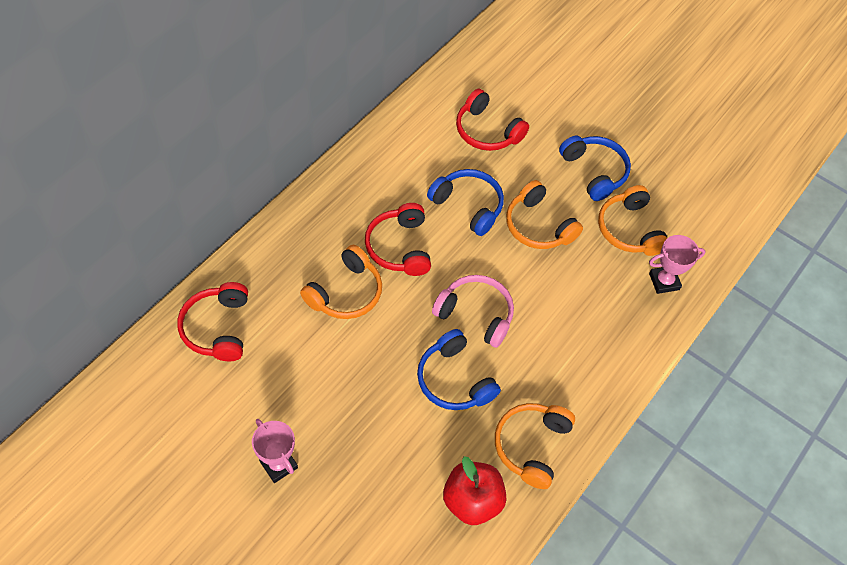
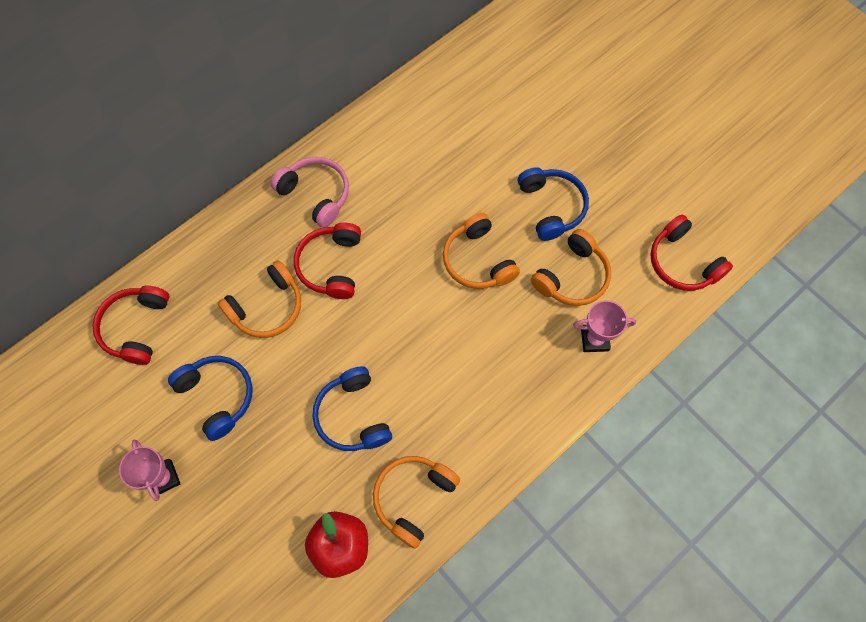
camera: 15 degrees right, 10 degrees up
(468, 206) = (411, 229): blue headphones -> blue headphones (217, 396)
(475, 314) = (391, 348): pink headphones -> pink headphones (316, 194)
(487, 131) = (450, 148): red headphones -> red headphones (682, 262)
(629, 229) = (572, 277): orange headphones -> orange headphones turned 135 degrees counterclockwise

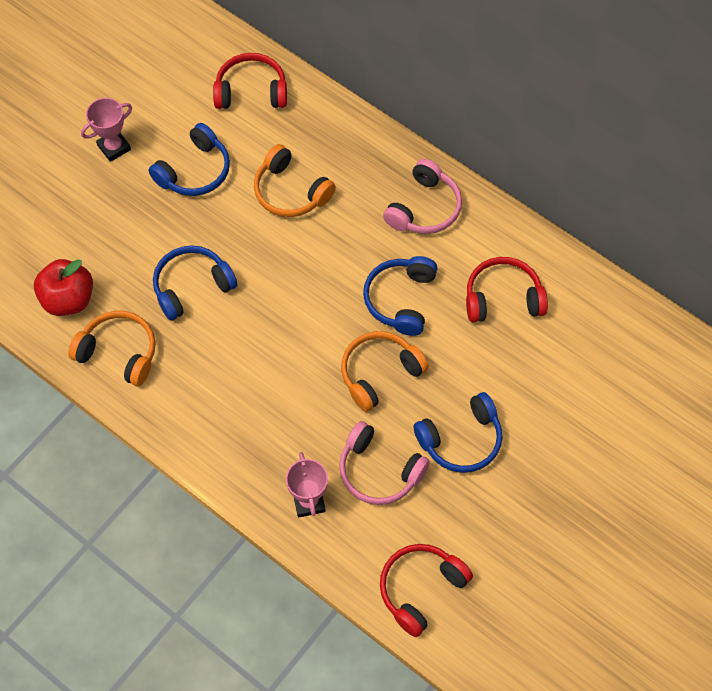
camera: 80 degrees right, 5 degrees down
(331, 265) = (346, 238): red headphones -> red headphones (503, 298)
(406, 230) = (400, 299): none -> blue headphones
(572, 277) = (379, 471): orange headphones -> pink headphones

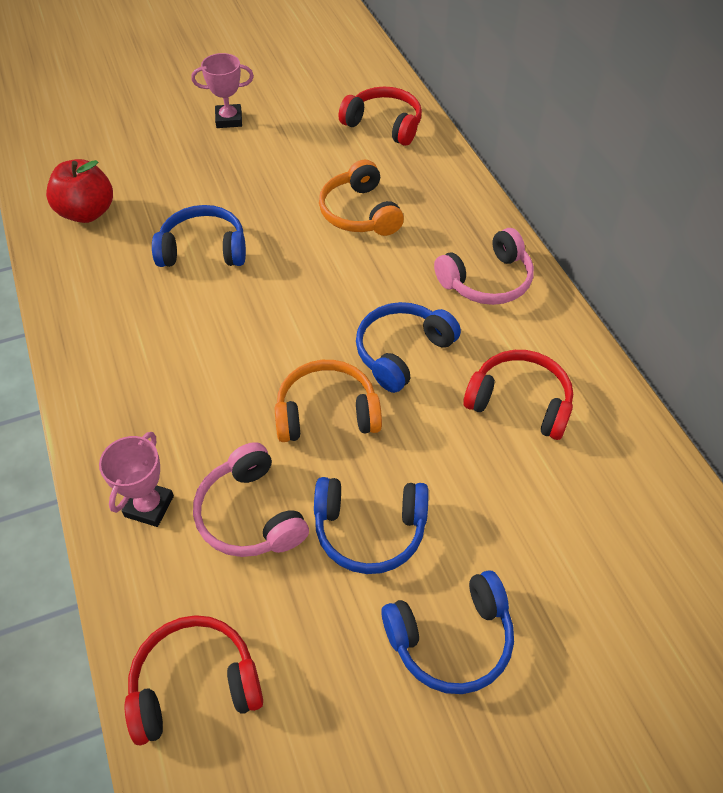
camera: 30 degrees right, 10 degrees down
(119, 352) = (90, 273): orange headphones -> none
(195, 171) = (284, 163): blue headphones -> blue headphones (451, 639)

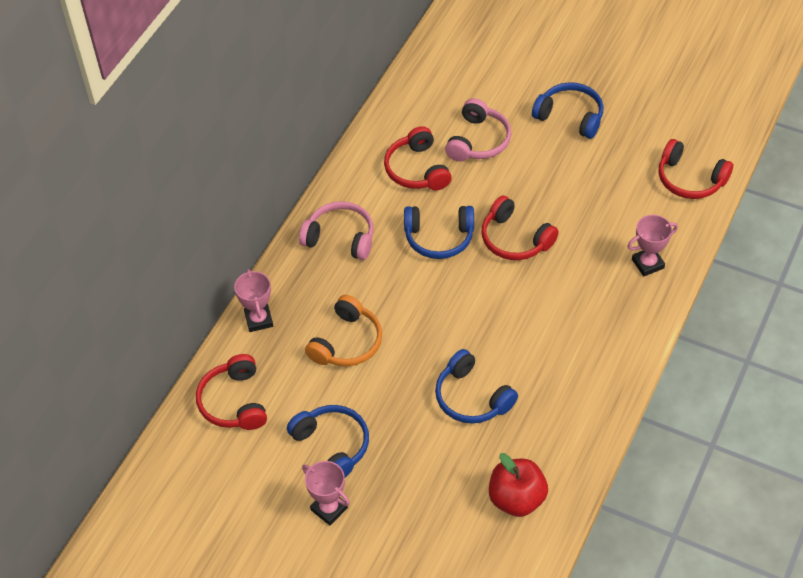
camera: 130 degrees left, 0 degrees up
(250, 514) = (603, 223): pink headphones -> pink headphones (478, 141)
(327, 412) = (515, 239): orange headphones -> red headphones
(369, 530) = (556, 175): blue headphones -> blue headphones (332, 445)
(450, 178) = (259, 320): none -> pink trophy

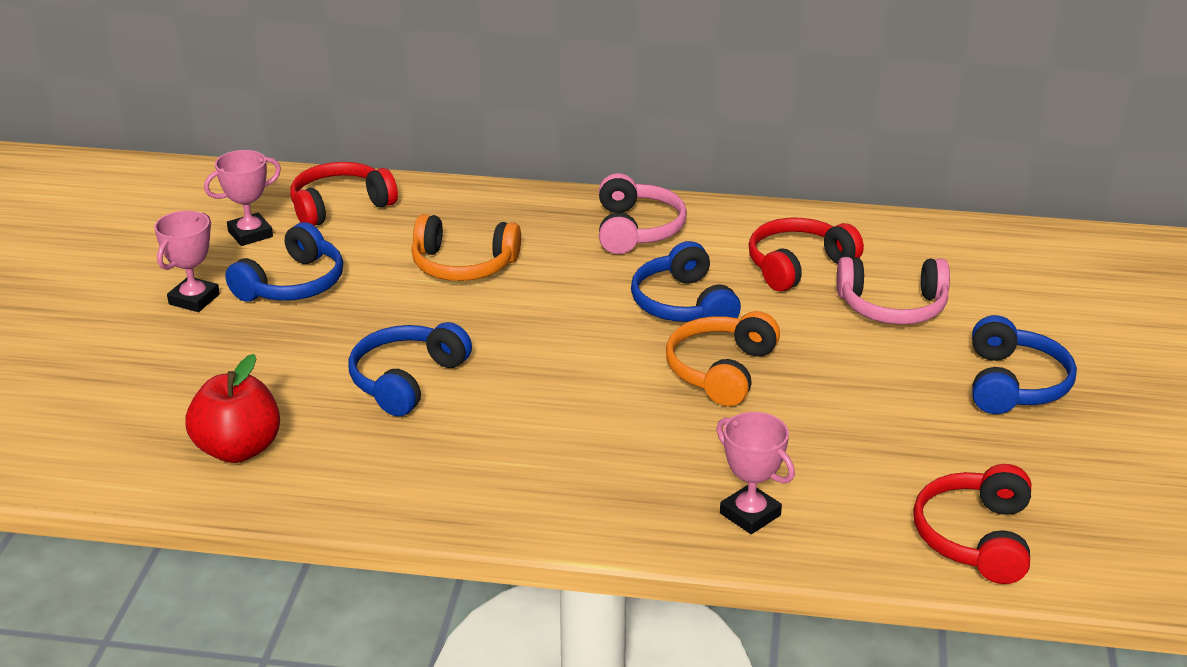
camera: 70 degrees right, 20 degrees down
(259, 320) = (472, 198): pink trophy -> pink trophy (250, 234)
(515, 239) = (721, 371): red headphones -> orange headphones

